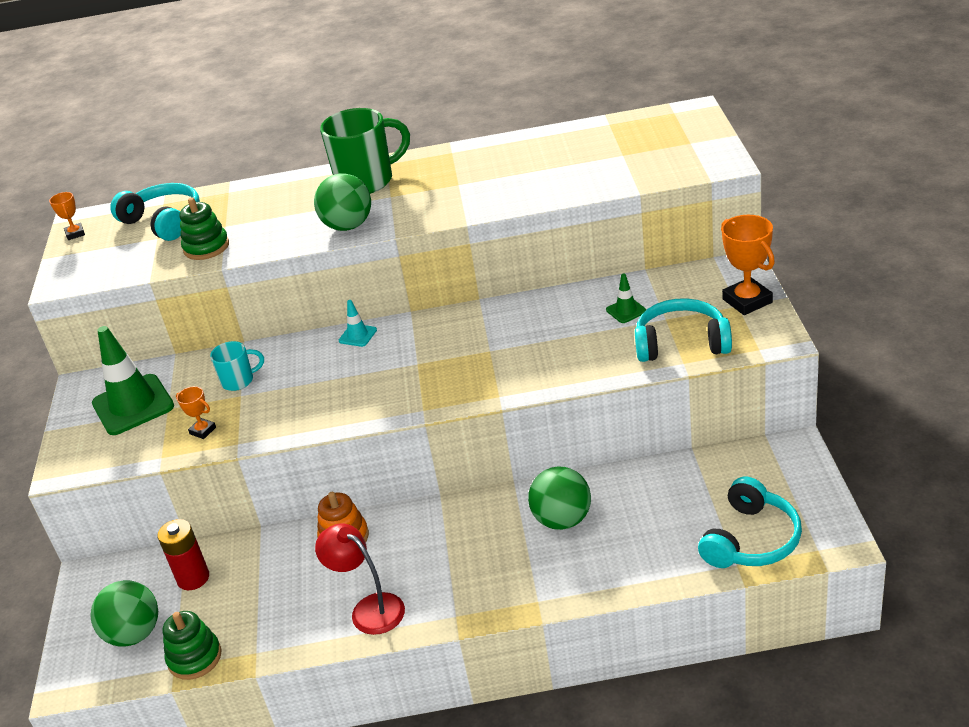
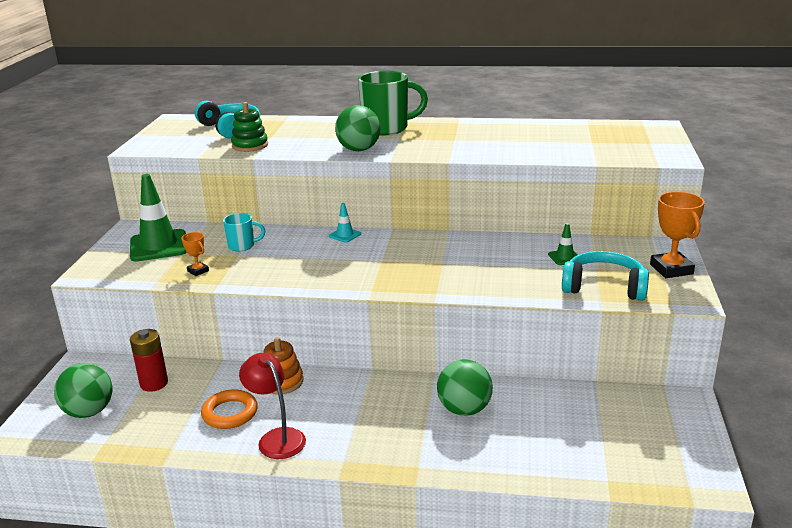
camera: 10 degrees right, 10 degrees down
(75, 234) = (166, 125): orange trophy -> none
(194, 658) = (123, 440): green stacking toy -> none
(302, 592) = (230, 413): none -> orange ring
(751, 540) = (627, 463): turquoise headphones -> none

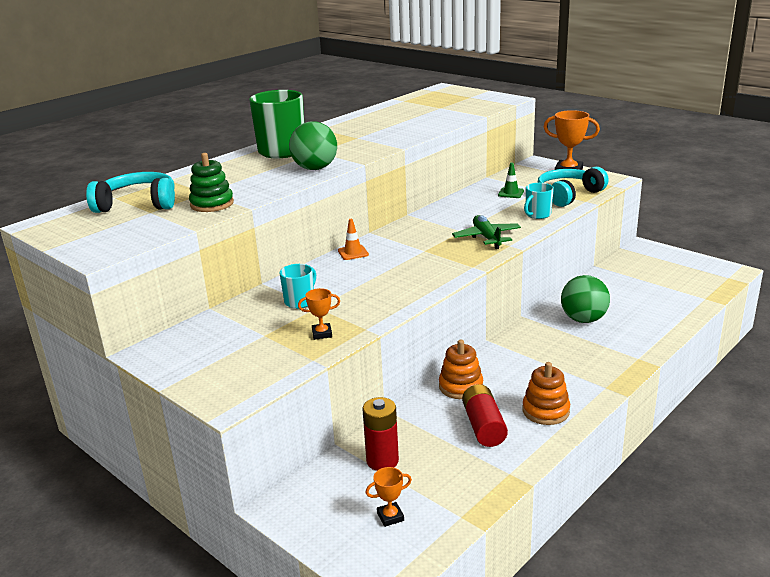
camera: 55 degrees left, 0 degrees up
(89, 412) = (390, 517): green ball -> orange trophy
(159, 246) = (226, 345): green traffic cone -> none
(230, 413) = (483, 426): orange ring -> red battery
(276, 438) = (545, 411): red lamp -> orange stacking toy
(345, 235) = (353, 253): turquoise traffic cone -> orange traffic cone
(440, 278) = (487, 238): none -> green plane
(527, 286) = (537, 215): none -> turquoise mug

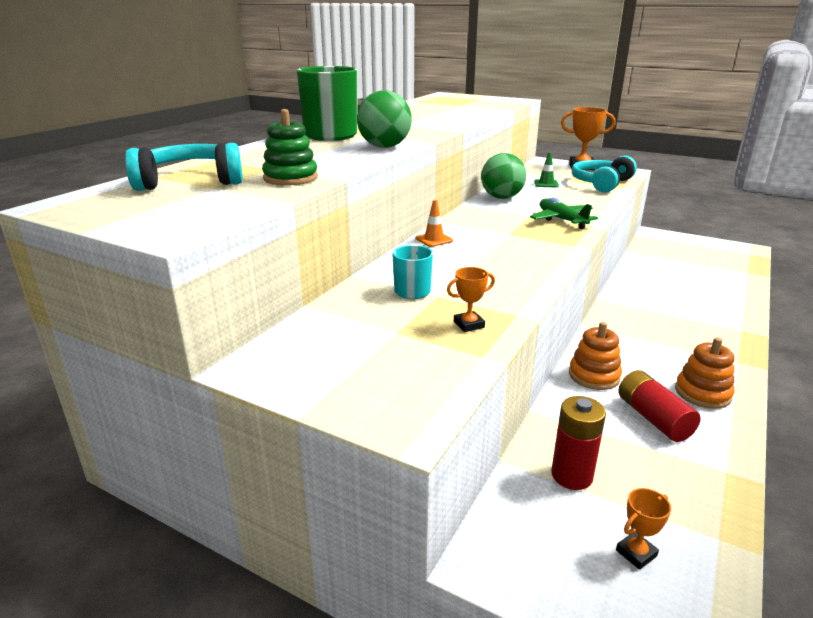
camera: 15 degrees left, 0 degrees up
(537, 215) = (590, 199): turquoise mug -> none
(583, 319) = (658, 298): green ball -> green ball (501, 197)

